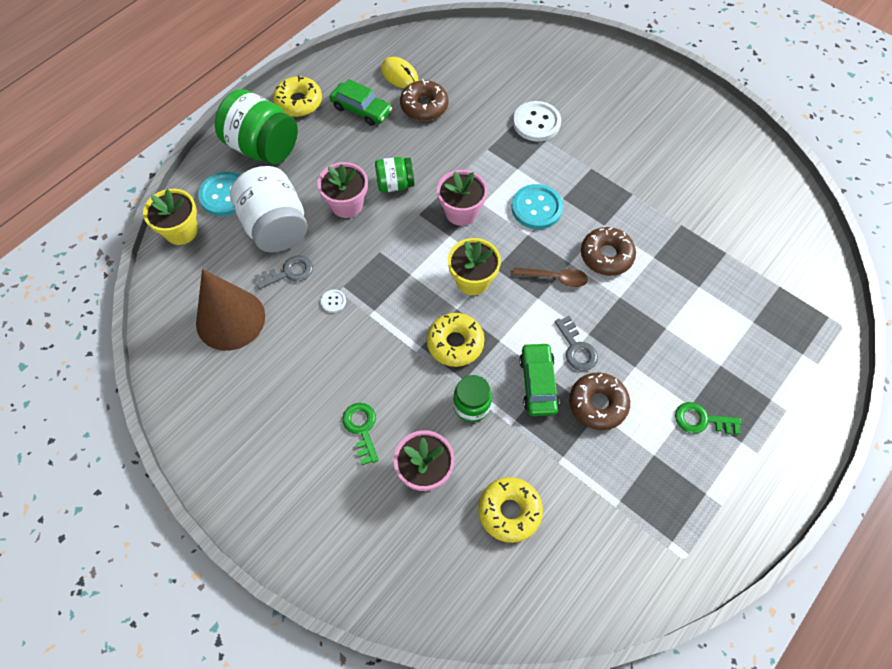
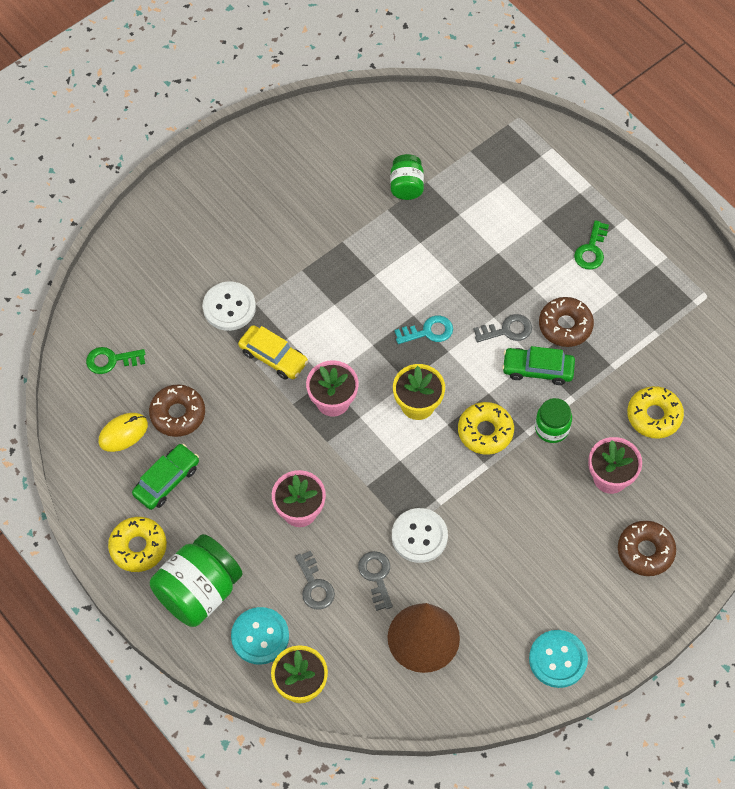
camera: 80 degrees left, 0 degrees up
(275, 227) = (315, 585): white jar -> grey key
(333, 301) = (419, 536): white button -> white button, size x2.17
(361, 429) = (561, 525): green key -> green key (111, 360)
(395, 184) = (282, 459): green jar -> green jar (406, 186)
(495, 161) = (273, 357): none -> yellow car
(536, 208) = (342, 330): turquoise button -> turquoise button (558, 659)
(555, 278) = (428, 331): brown spoon -> turquoise key
(606, 256) = (411, 282): brown donut -> brown donut (645, 551)

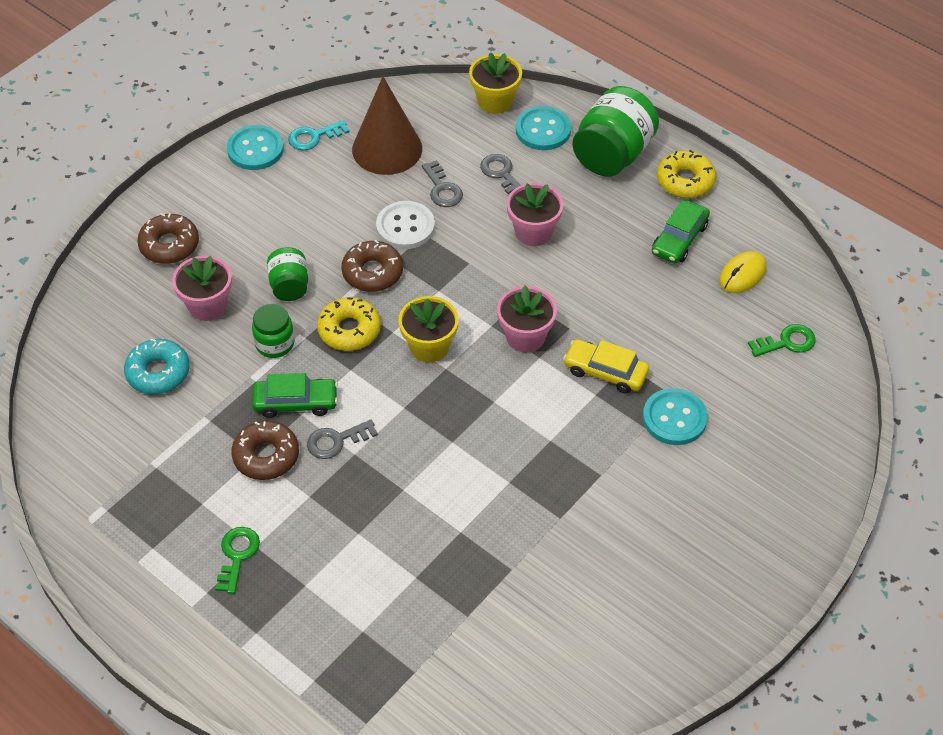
camera: 170 degrees right, 10 degrees down
(178, 414) = (691, 300): brown donut -> brown donut (372, 272)
(229, 307) = (674, 418): white button -> turquoise button
(406, 186) = (492, 605): green jar -> green jar (289, 286)
(428, 331) = (431, 425): turquoise key -> turquoise key (313, 137)
(654, 416) = (158, 372): yellow donut -> turquoise donut

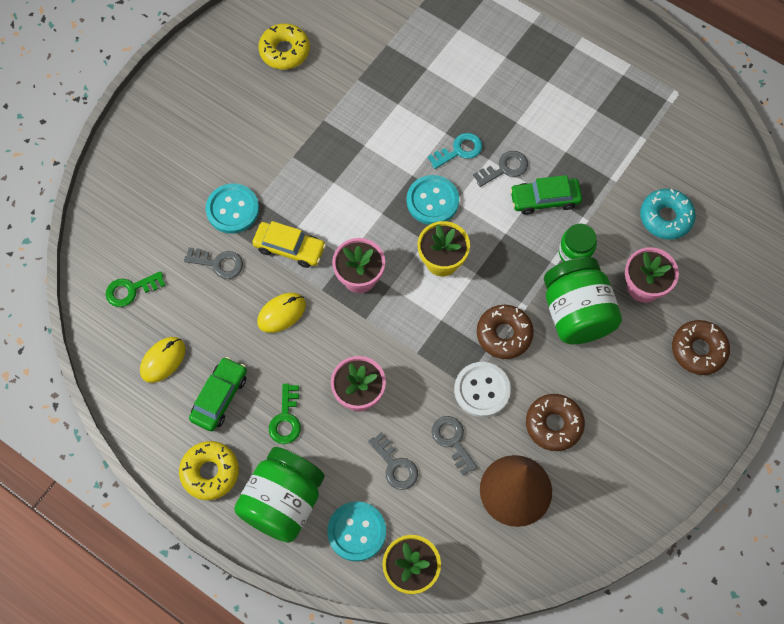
camera: 175 degrees right, 15 degrees up
(237, 555) = (559, 74): green key -> green key (286, 419)
(255, 149) = (650, 478): turquoise button -> turquoise button (432, 201)
(266, 456) = (557, 151): brown donut -> brown donut (553, 424)
(289, 286) = (576, 313): green jar -> green jar, size x1.81
(313, 137) = (594, 500): turquoise key -> turquoise key (459, 150)
(349, 330) = (513, 271): yellow donut -> yellow donut (284, 51)
(614, 308) = (281, 313): none -> yellow mouse
(688, 362) = (218, 263): none -> grey key

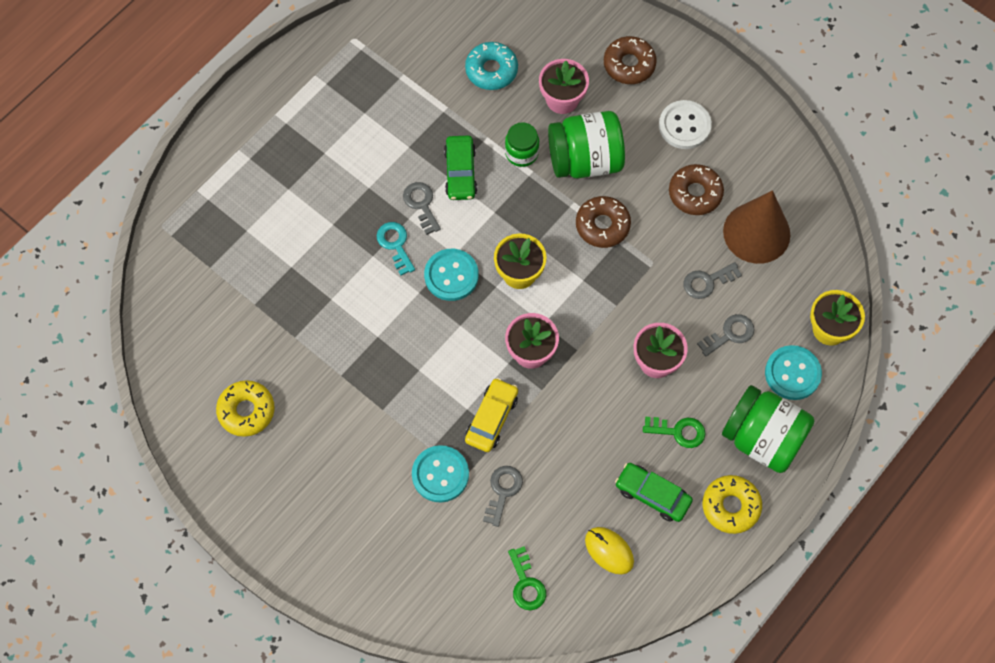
camera: 85 degrees left, 0 degrees up
(281, 313) = (565, 430): yellow mouse -> none
(482, 390) = (658, 251): white button -> white button (684, 126)

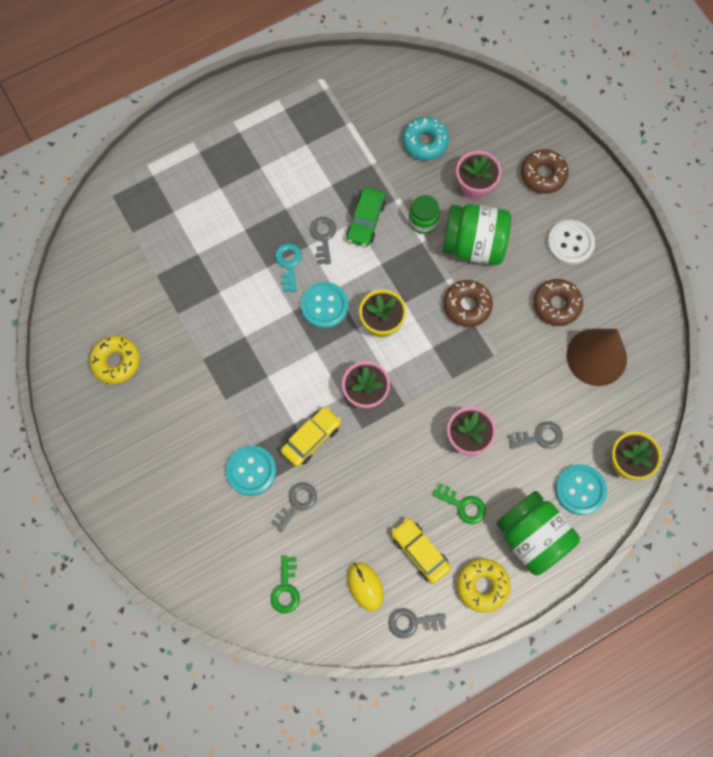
camera: 20 degrees right, 5 degrees up
(652, 495) = (420, 552): green car -> yellow car
(707, 282) = (537, 385): grey key -> grey key (412, 622)

